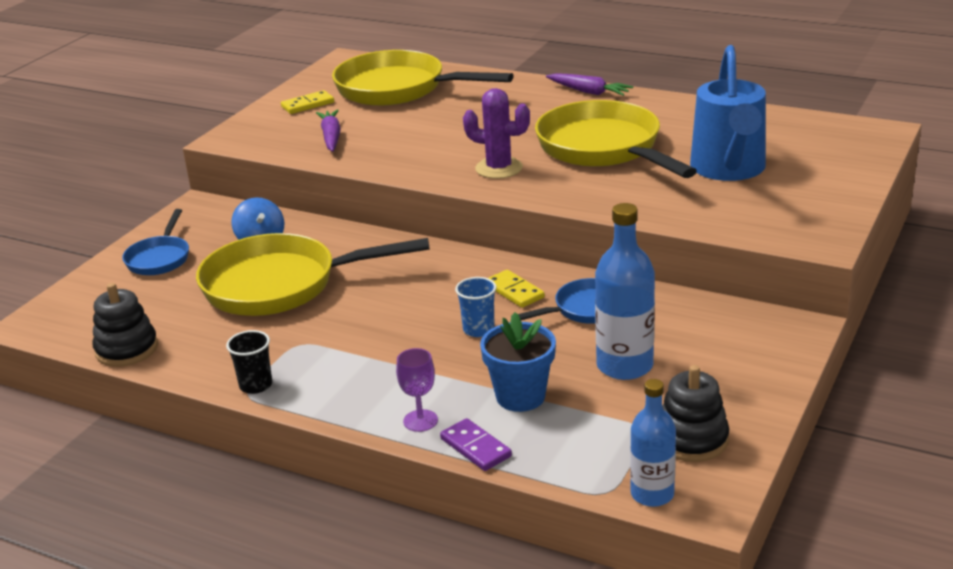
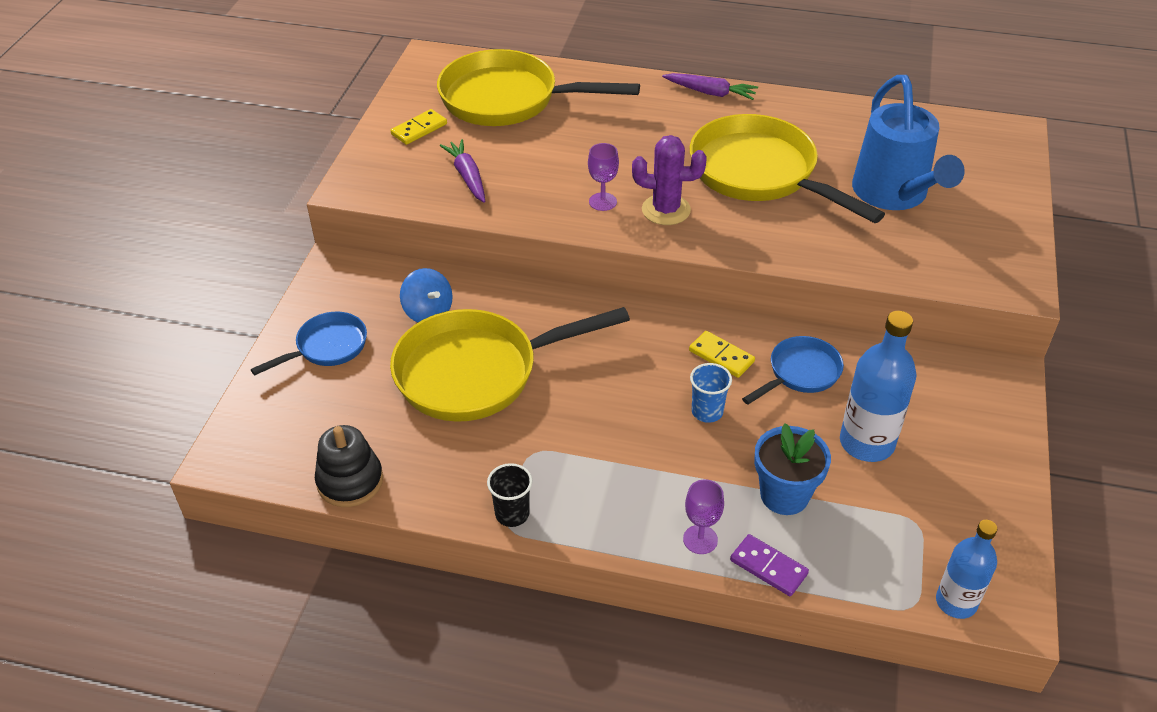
camera: 15 degrees left, 15 degrees up
(159, 258) = (327, 347): blue pan -> blue pan turned 120 degrees counterclockwise
(443, 160) = (602, 202): none -> purple goblet
(692, 439) = (965, 529): black stacking toy -> none

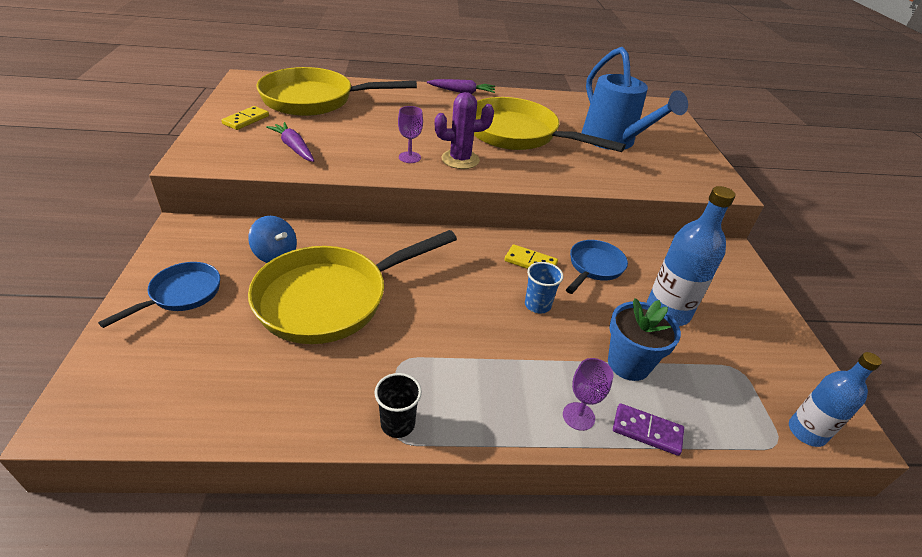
camera: 20 degrees left, 5 degrees down
(350, 481) = (220, 420): black stacking toy -> none

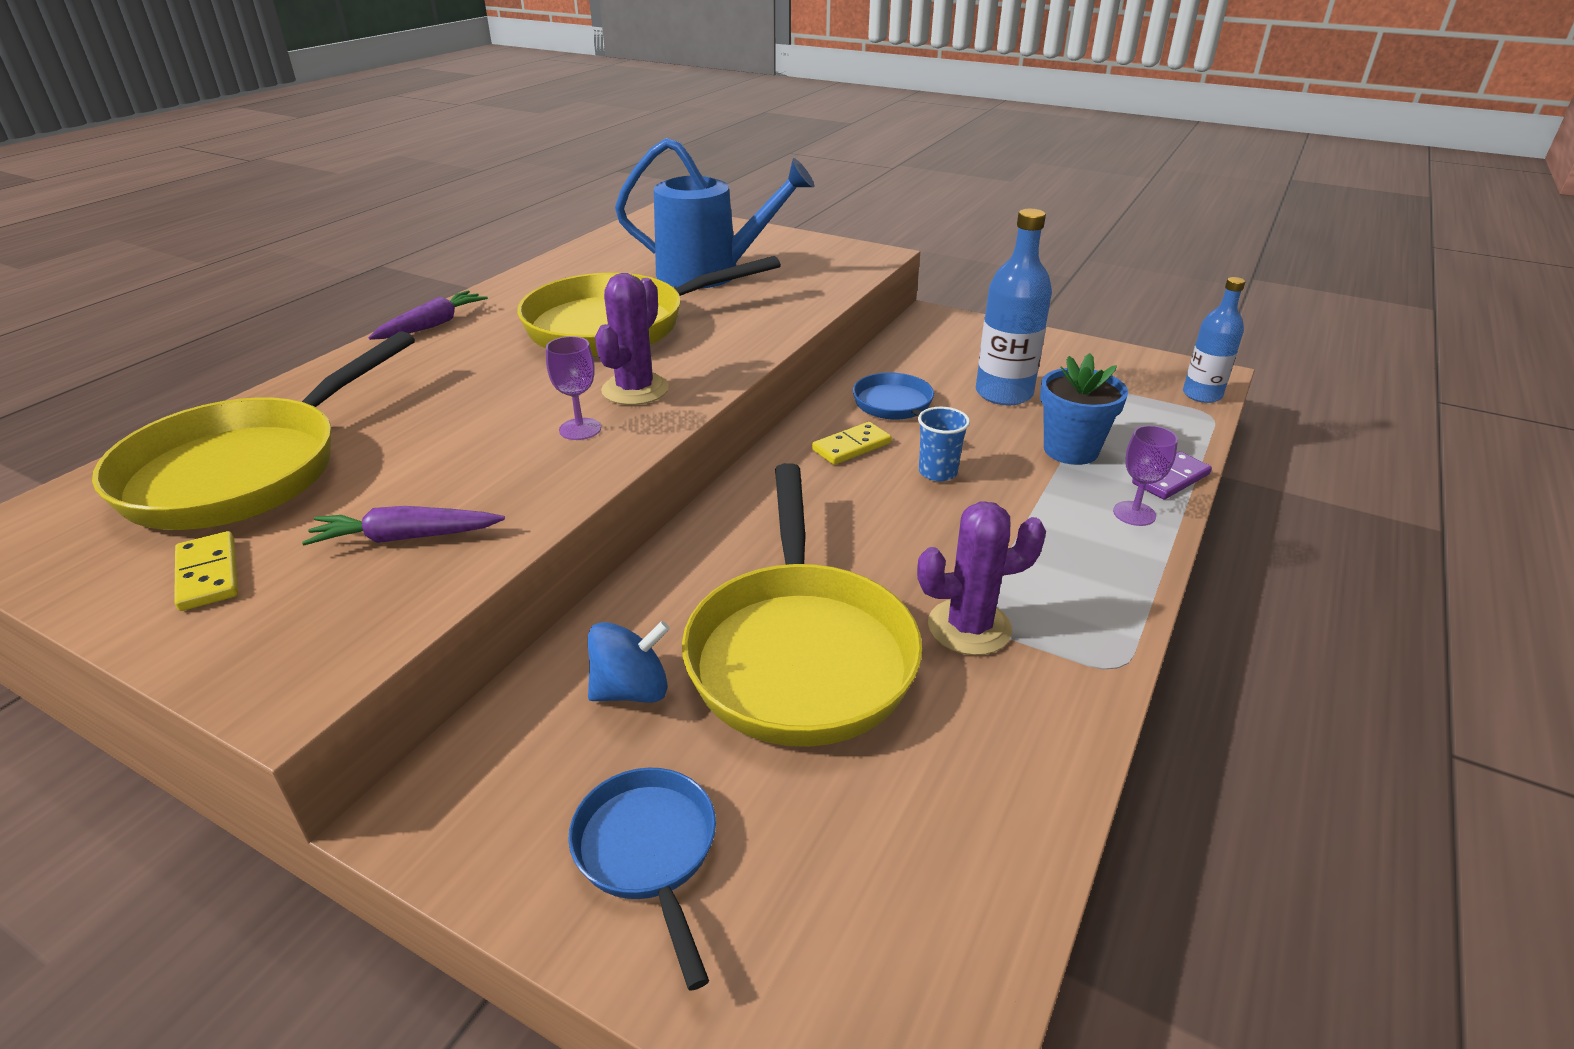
camera: 55 degrees left, 5 degrees down
(392, 358) = (969, 627): none -> purple cactus
(397, 424) = (1093, 659): black cup -> none

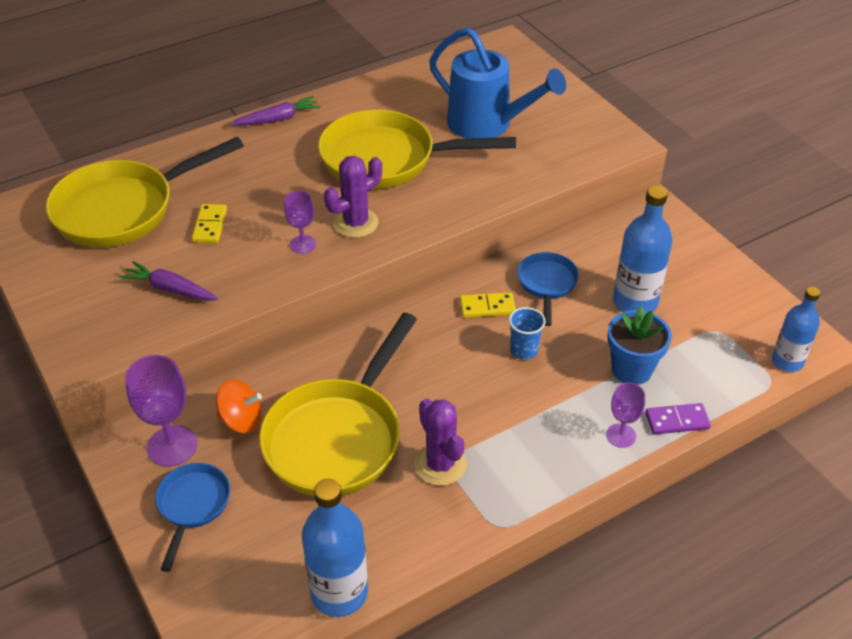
camera: 30 degrees right, 10 degrees up
(208, 574) = (76, 276): yellow domino -> yellow domino (210, 225)
(539, 776) = (172, 446): none -> purple goblet
(631, 690) = (241, 420): blue spinning top -> orange spinning top
(969, 627) = (440, 464): purple cactus -> purple cactus turned 45 degrees clockwise
(1006, 865) = (339, 593): none -> blue bottle

